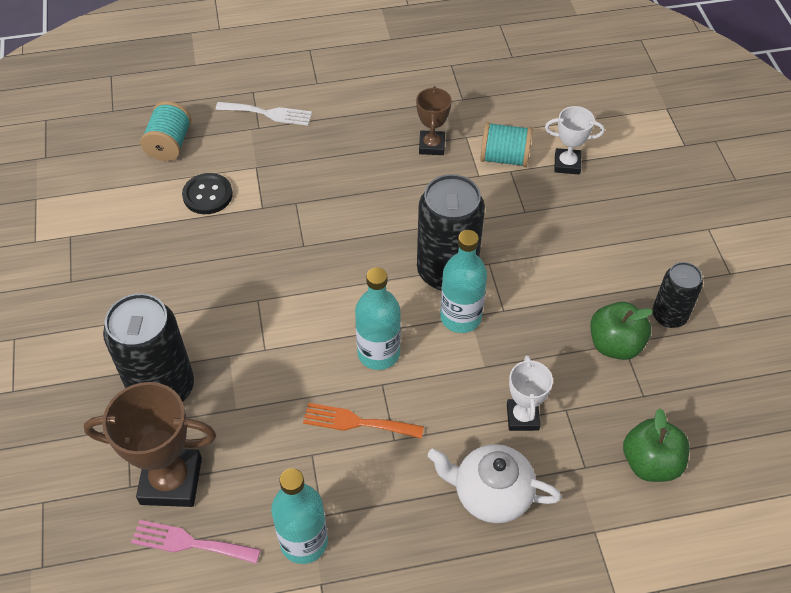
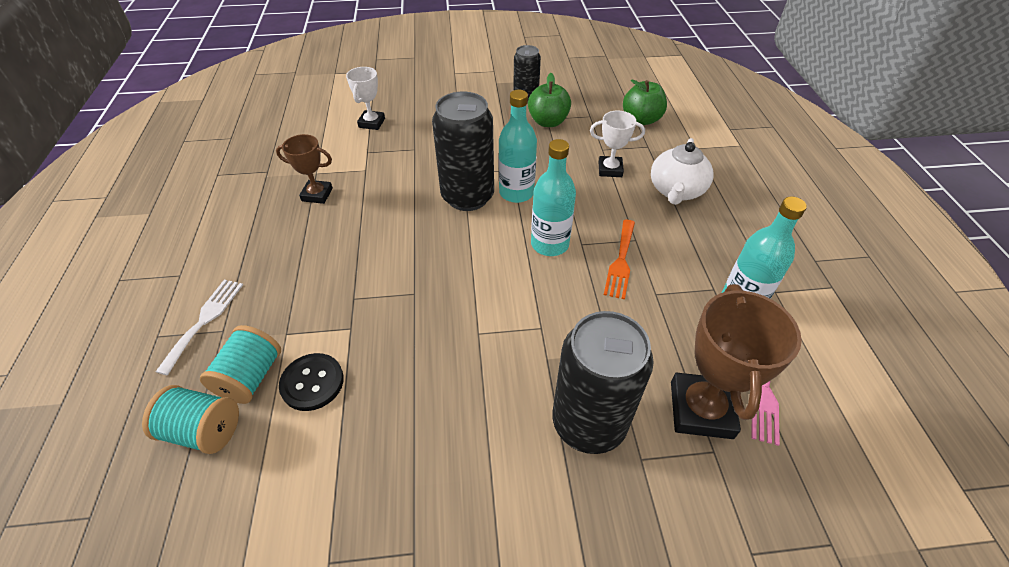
camera: 85 degrees left, 5 degrees down
(504, 158) = (351, 154): turquoise spool -> turquoise spool (251, 377)

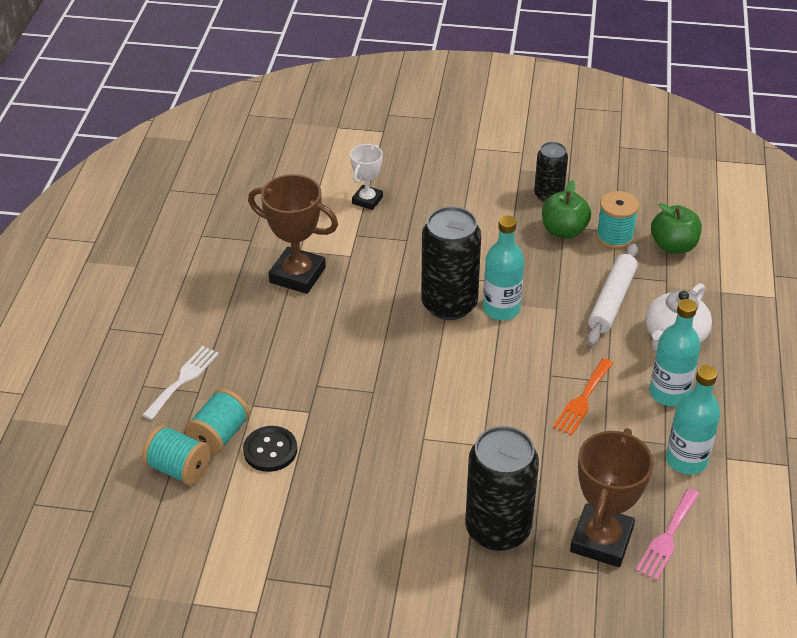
camera: 15 degrees right, 5 degrees down
(317, 194) = (297, 275): brown trophy -> brown trophy, size x1.71
(549, 244) = (517, 369): turquoise bottle -> turquoise bottle (669, 393)
(591, 120) = (614, 236): none -> turquoise spool
(610, 169) = (611, 300): white trophy -> white rolling pin

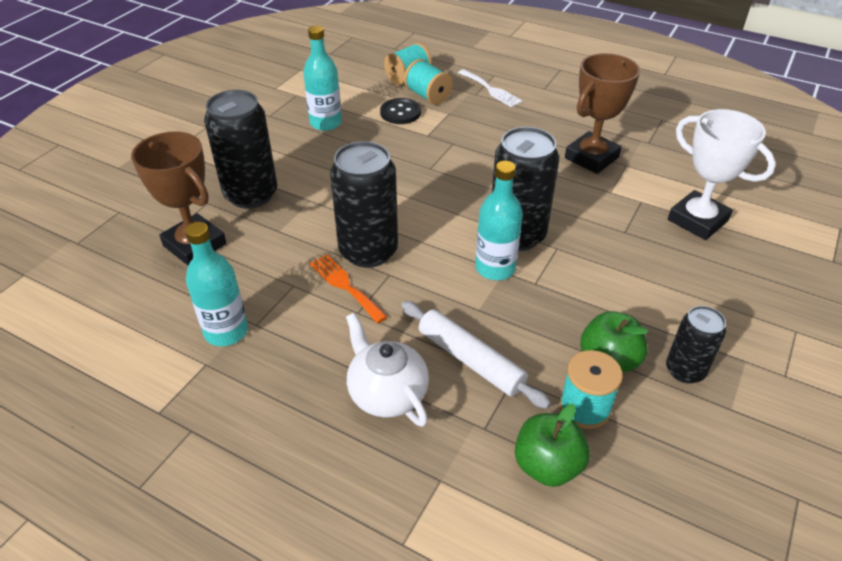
camera: 110 degrees right, 0 degrees up
(367, 200) = (697, 220): white trophy -> white trophy, size x1.71
(529, 399) = (368, 251): none -> black can
(667, 537) = (163, 284): pink fork -> none
(669, 393) = (312, 353): turquoise bottle -> turquoise bottle (326, 123)

